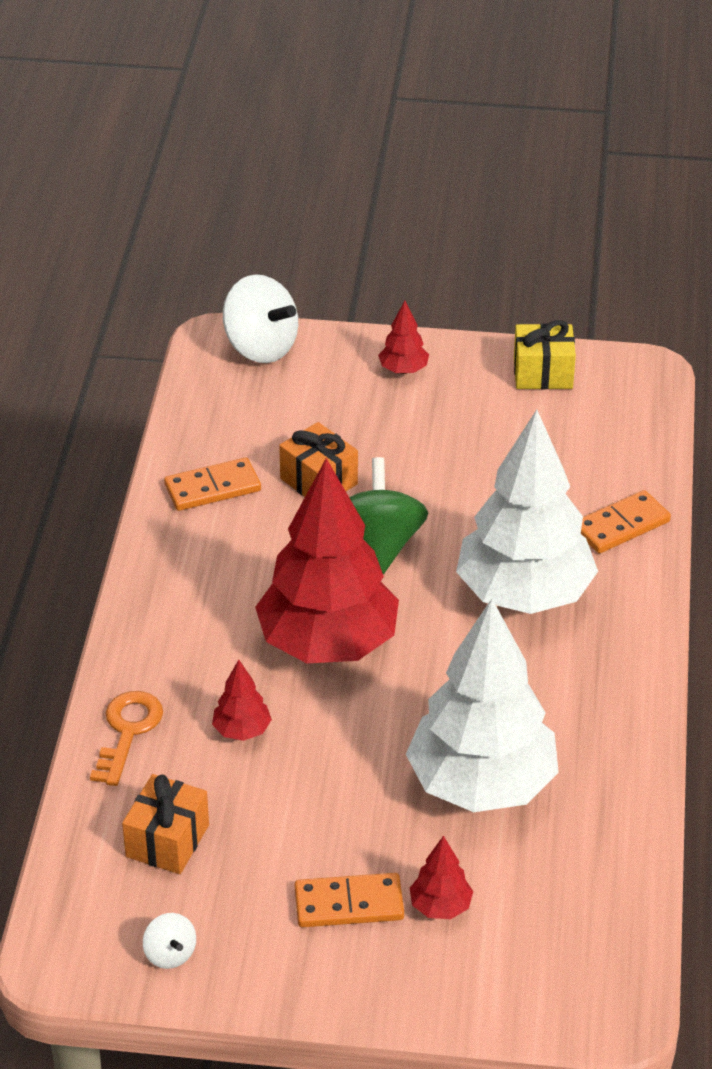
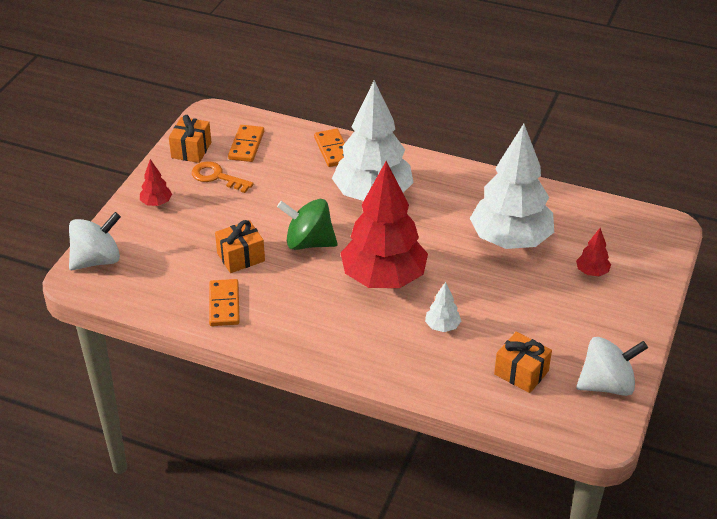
camera: 75 degrees left, 0 degrees up
(127, 731) = (427, 377): orange key -> orange key (217, 177)
(170, 954) = (607, 384): white spinning top -> white spinning top, size x2.04
(242, 730) = (442, 326): red tree -> white tree
(349, 904) = (584, 306): orange domino -> orange domino (246, 145)
(543, 373) = (191, 150): yellow gift -> orange gift

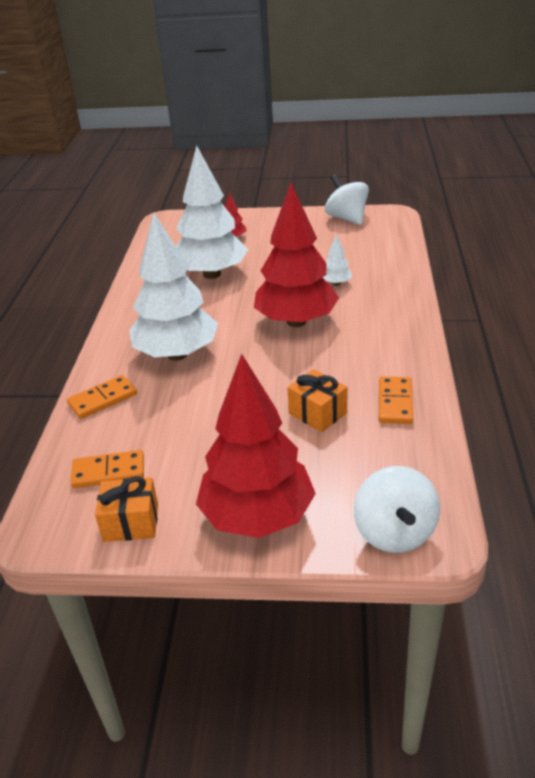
camera: 105 degrees left, 5 degrees down
(97, 260) = (394, 532): white spinning top -> white spinning top turned 135 degrees counterclockwise
(156, 203) = (257, 517): red tree -> red tree, size x2.49
(217, 177) = (183, 478): orange key -> none
(224, 305) = (395, 402): orange domino -> orange domino turned 60 degrees counterclockwise
(308, 242) = (270, 375): green spinning top -> none
(521, 372) = (360, 246): orange gift -> none

